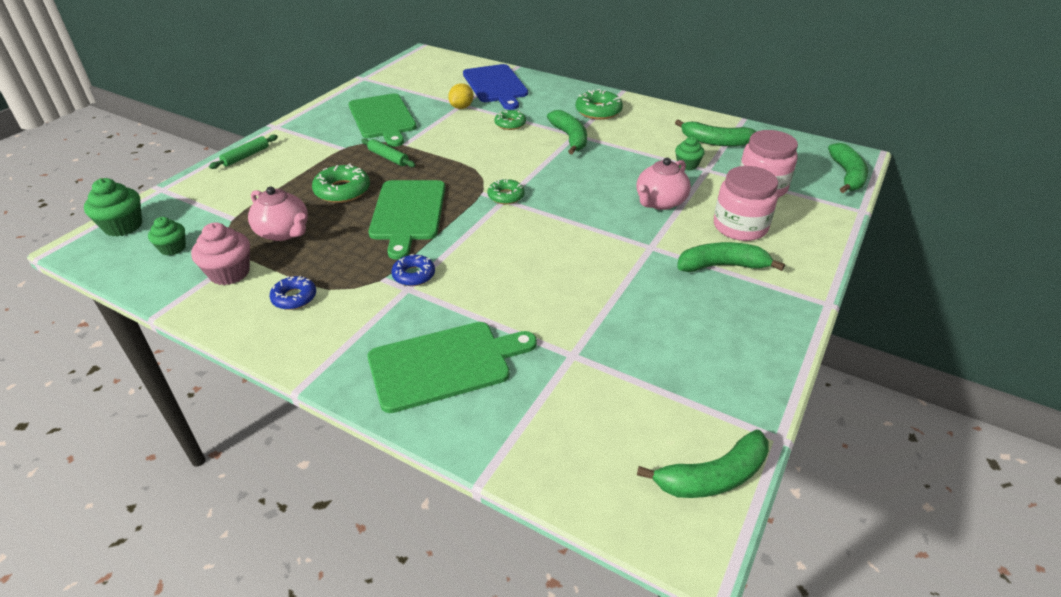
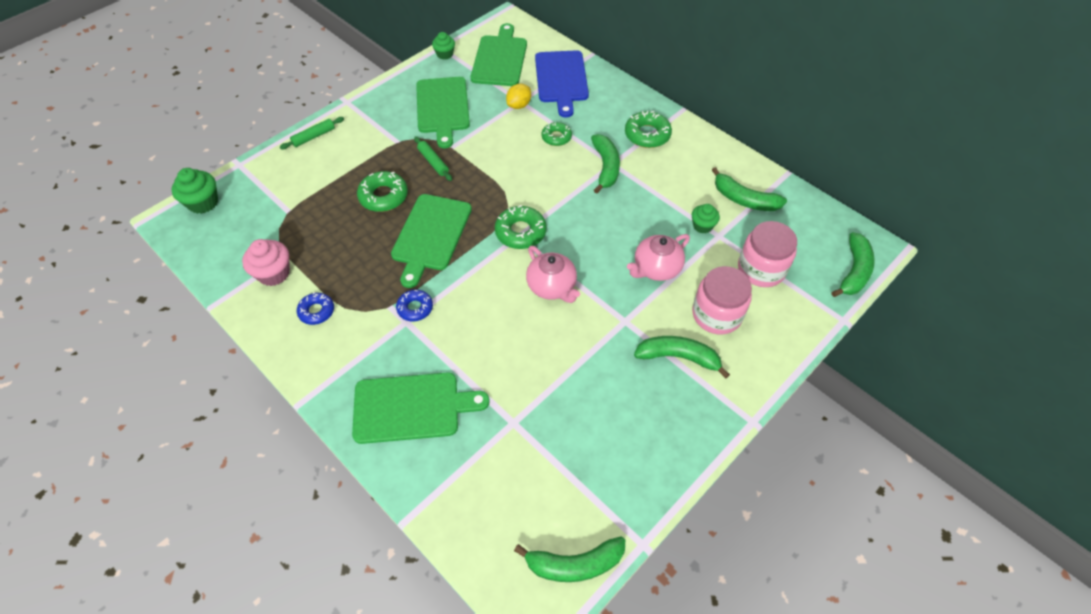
camera: 15 degrees right, 15 degrees up
(173, 248) = (236, 236): green cupcake -> green cupcake (445, 54)
(284, 232) = (324, 236): pink teapot -> pink teapot (552, 287)
(428, 79) = (500, 59): none -> green cutting board
(506, 196) = (520, 232): green donut -> green donut, size x1.53

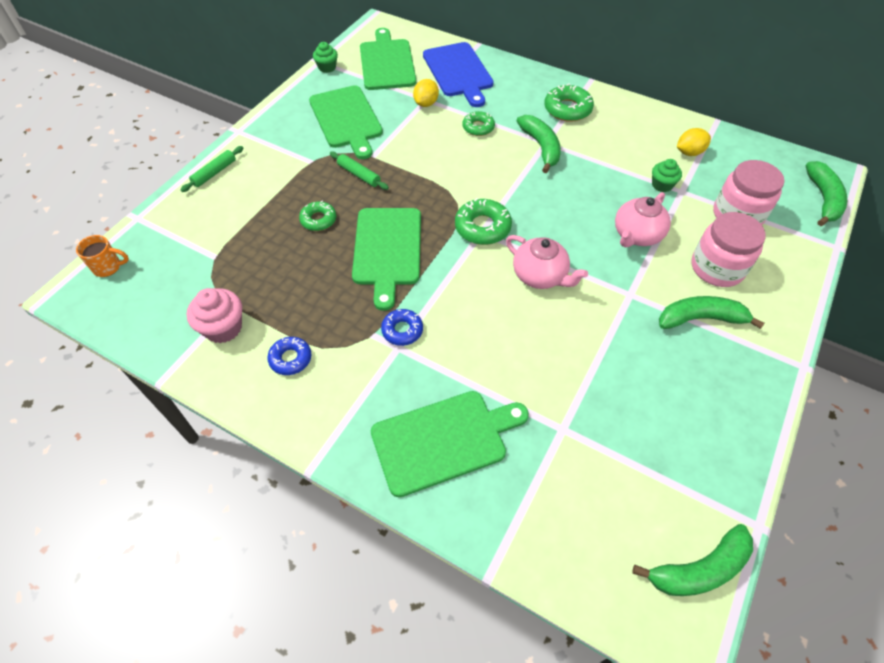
camera: 15 degrees left, 0 degrees up
(203, 203) = (108, 267): green cupcake -> orange mug
(383, 196) = (318, 220): green donut -> green donut, size x0.65
(744, 199) = (689, 152): green banana -> yellow lemon

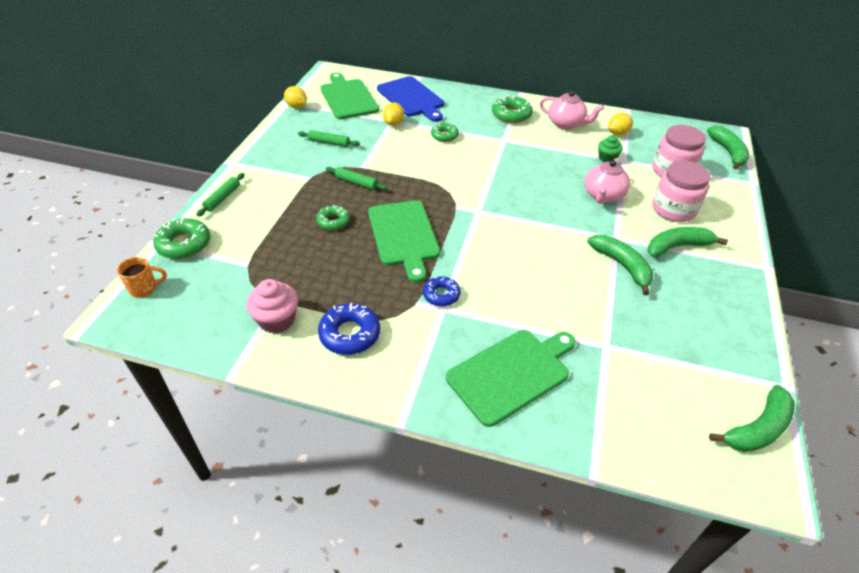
camera: 15 degrees left, 10 degrees down
(290, 359) = (350, 334): blue donut -> blue donut, size x1.53
(327, 67) = (296, 106): green cupcake -> yellow lemon
(346, 119) = (329, 143): green cutting board -> green rolling pin
(482, 227) = (478, 207): green donut -> green donut (184, 244)
(540, 276) = (540, 236): pink teapot -> pink teapot (566, 124)
(541, 147) = (501, 144): green banana -> green banana (622, 266)

